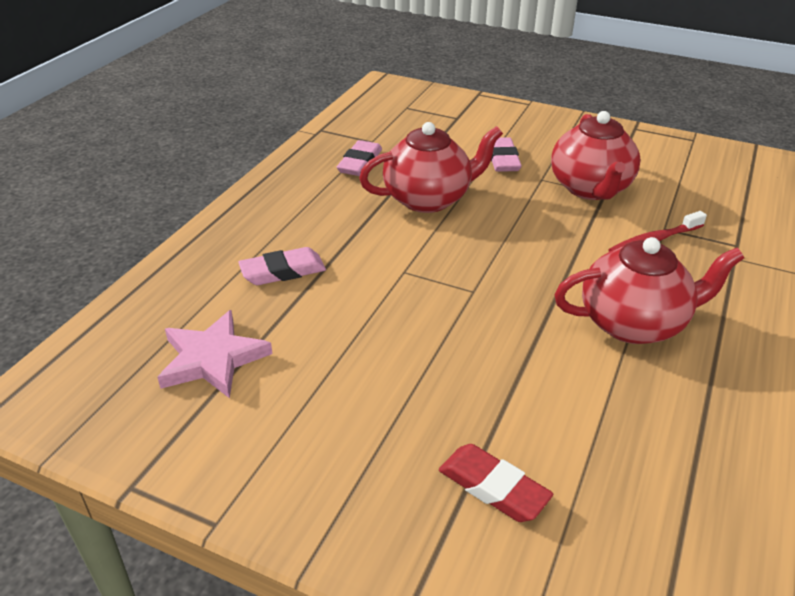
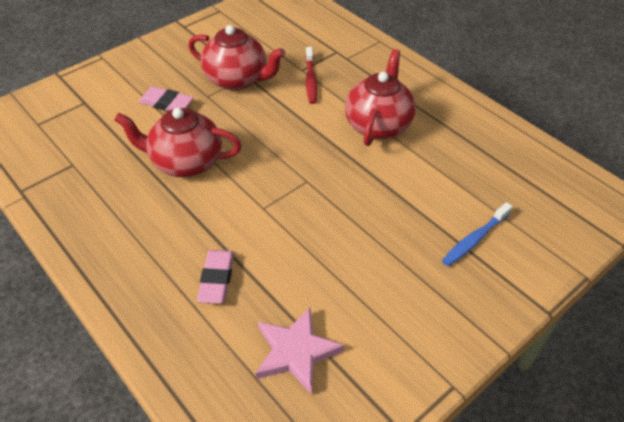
camera: 65 degrees left, 10 degrees up
(360, 163) = (100, 183): pink eraser -> none
(428, 199) = (185, 162): red teapot -> red teapot turned 90 degrees counterclockwise
(493, 487) = (474, 239): red eraser -> blue toothbrush

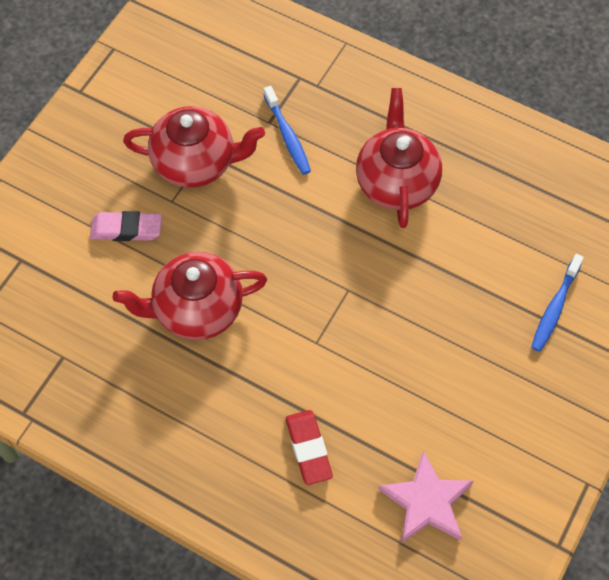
camera: 20 degrees left, 15 degrees up
(217, 279) = (308, 448): pink eraser -> red eraser
(311, 80) = (287, 136): red toothbrush -> blue toothbrush

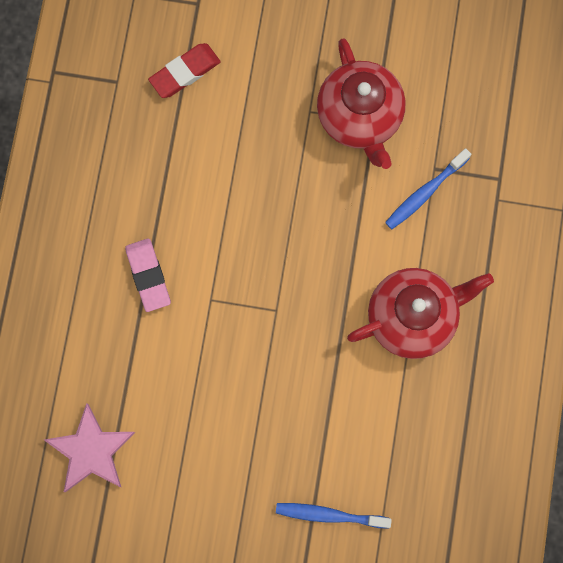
camera: 70 degrees right, 15 degrees up
(126, 229) = (264, 83): pink eraser -> pink eraser (148, 276)
(197, 309) = (205, 179): red teapot -> none
(308, 448) = (105, 329): red eraser -> red eraser (185, 72)

